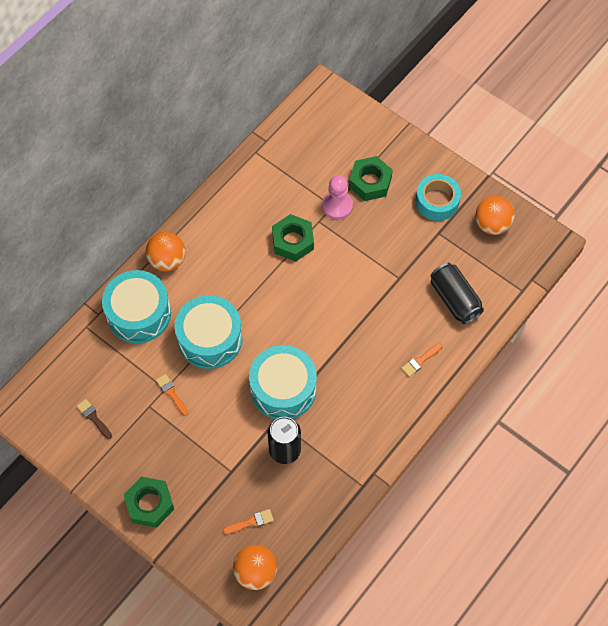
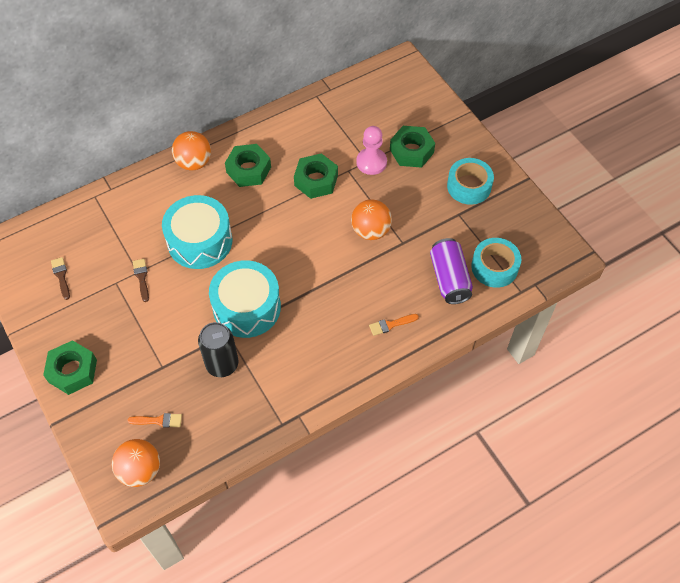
camera: 20 degrees right, 5 degrees down
(139, 313) = (146, 199): turquoise drum -> none
(171, 393) = (141, 278): orange brush -> brown brush
(224, 251) = (248, 170): none -> green nut
(454, 299) = (449, 279): black can -> purple can
(490, 275) = (494, 267): none -> turquoise tape
(492, 224) = (515, 222): orange ball -> orange ball (370, 231)

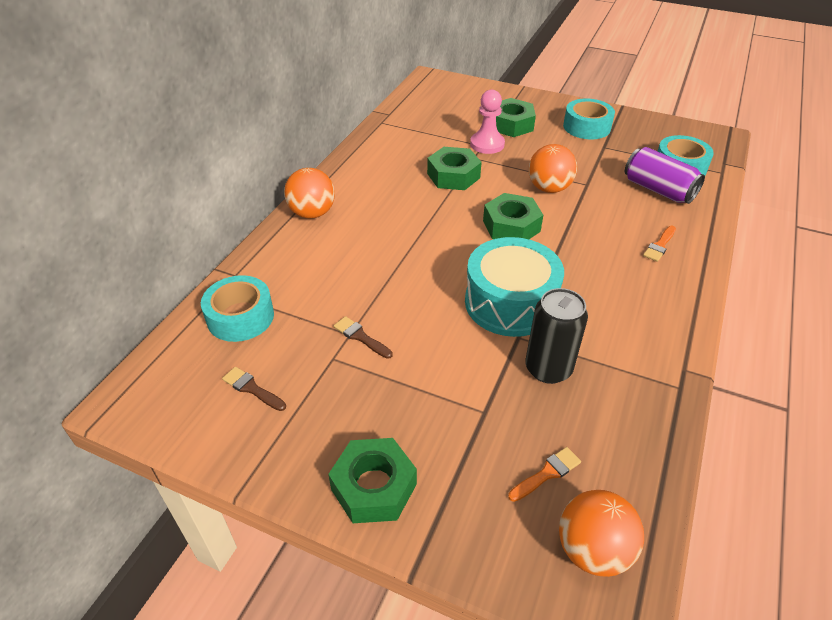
camera: 35 degrees left, 15 degrees down
(90, 223) = (240, 317): none -> turquoise tape
(200, 241) = (392, 272): turquoise drum -> none
(248, 170) = (377, 195): green nut -> green nut (511, 226)

